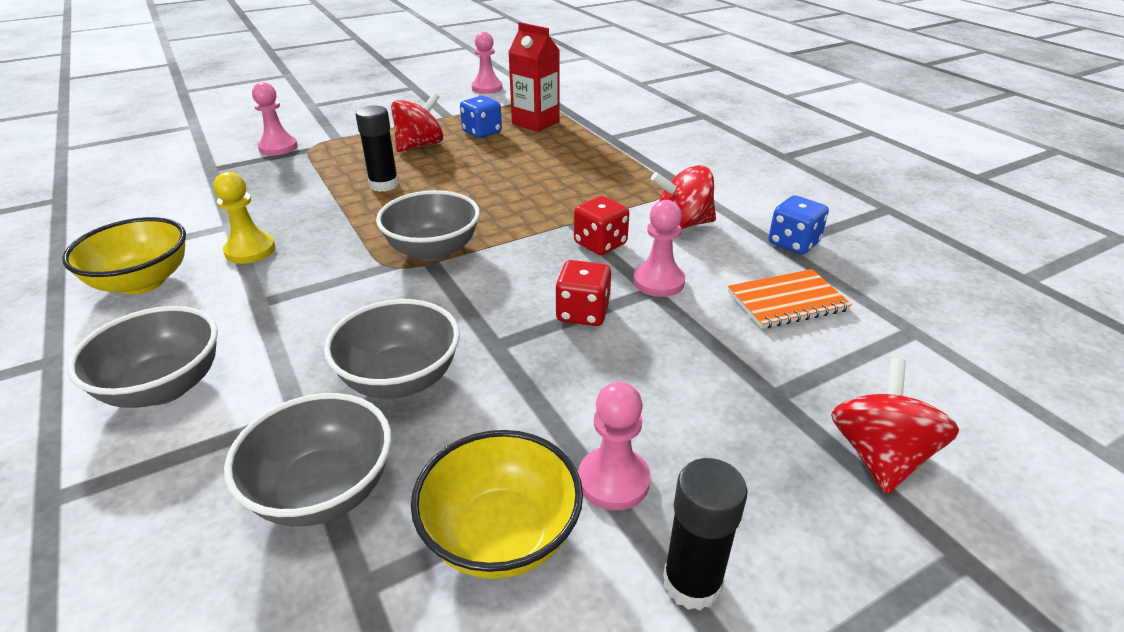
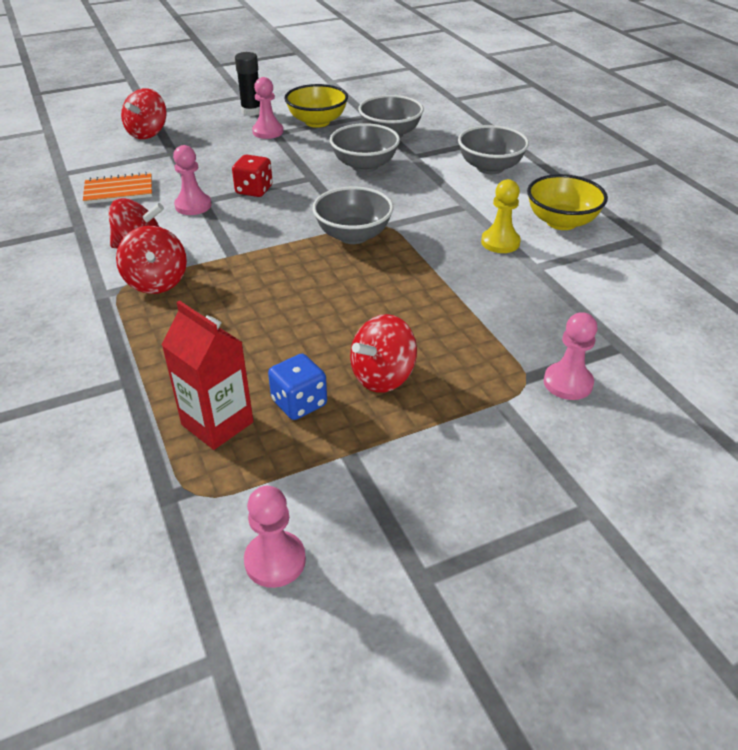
camera: 175 degrees left, 5 degrees up
(384, 185) = (411, 309): black glue stick -> none
(600, 244) = (219, 235): red dice -> none
(638, 195) = (156, 282): none -> red spinning top
(793, 243) = (67, 228): blue dice -> none

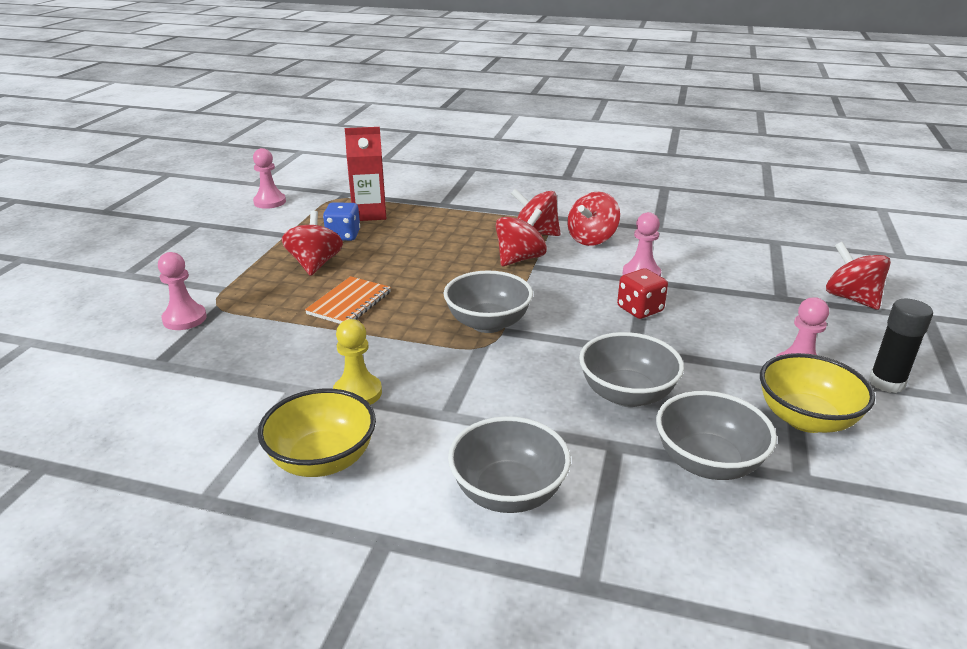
camera: 130 degrees right, 10 degrees down
(119, 190) = (710, 254): orange notebook -> orange notebook (349, 303)
(226, 267) = (519, 259): none -> red spinning top

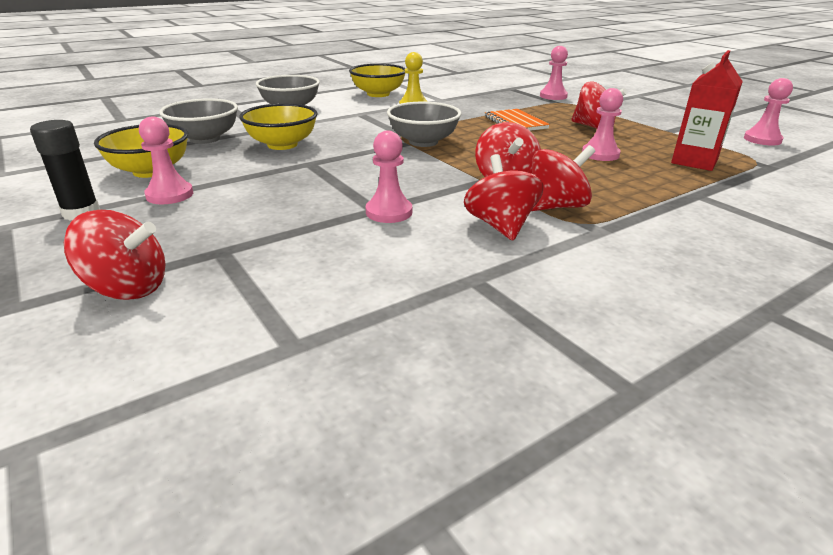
camera: 130 degrees right, 0 degrees up
(343, 236) = (644, 143): blue dice -> none
(401, 244) = (600, 154): none -> pink pawn
(627, 394) = (282, 145): grey bowl -> yellow bowl
(640, 309) = (343, 185): red dice -> none

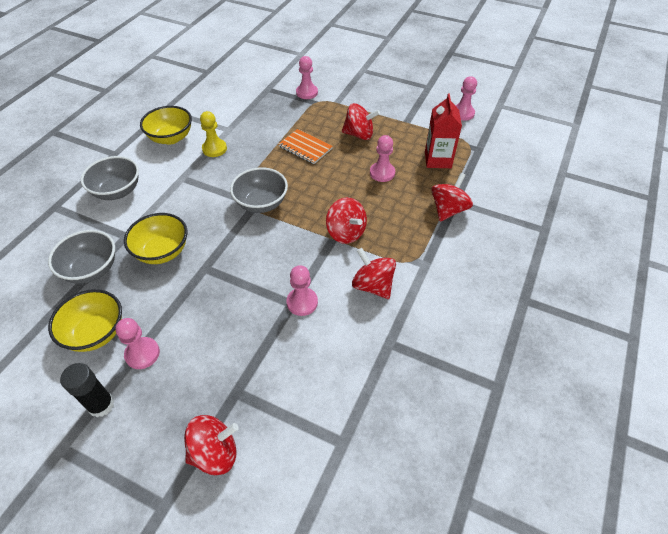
camera: 30 degrees left, 20 degrees up
(556, 206) = (390, 250): red spinning top -> red spinning top (448, 210)

